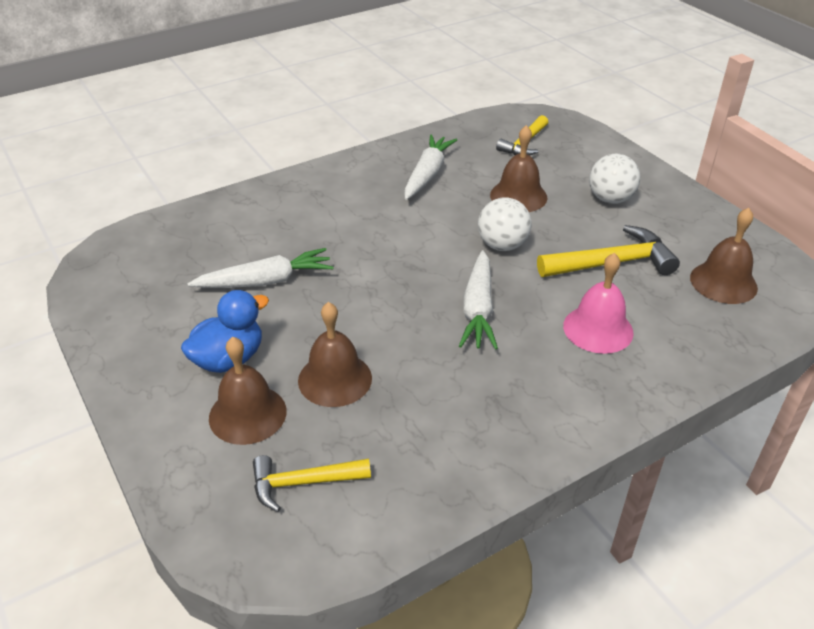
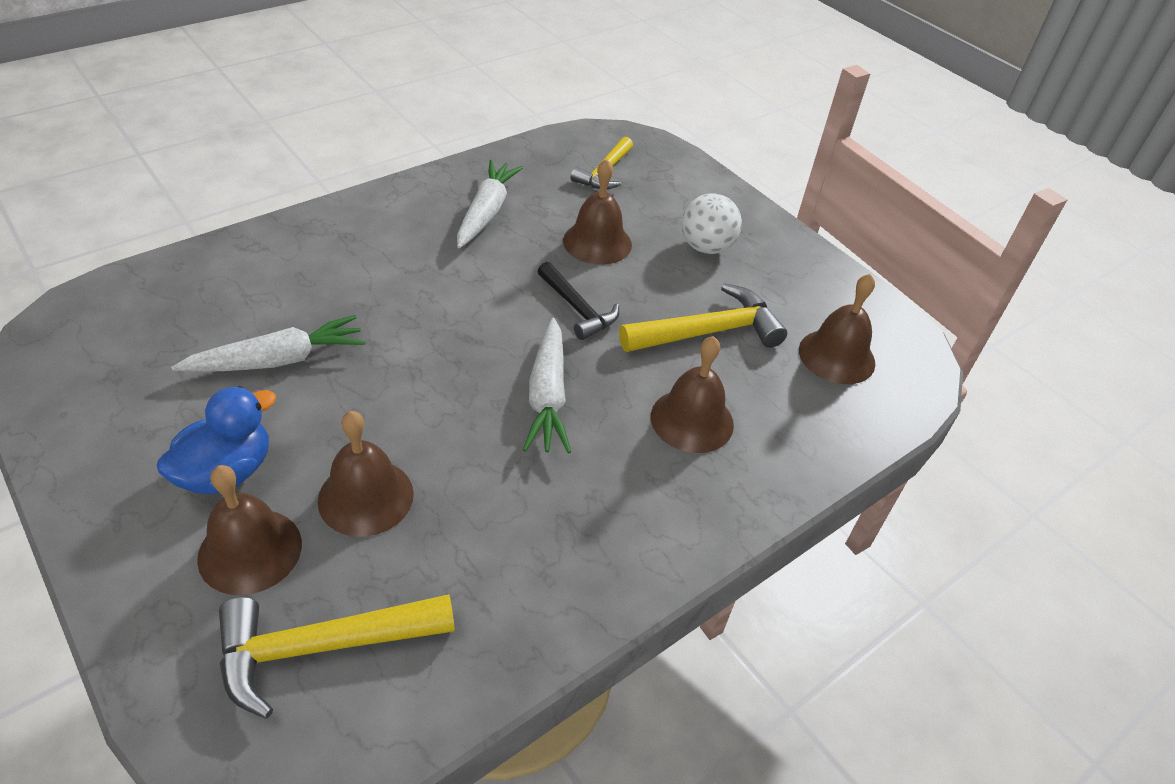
camera: 10 degrees left, 5 degrees up
(303, 483) = (322, 647): yellow hammer -> yellow hammer, size x1.51
(502, 245) = (577, 309): white ball -> black hammer
(598, 329) = (692, 420): pink bell -> brown bell

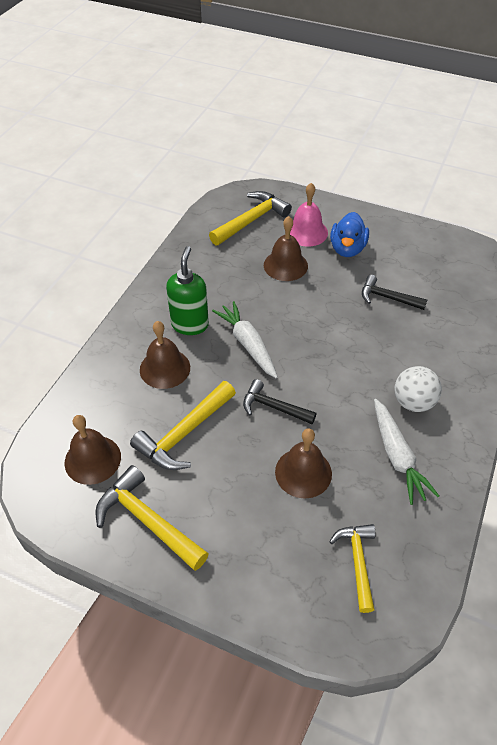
camera: 155 degrees right, 5 degrees up
(250, 550) = (306, 232): brown bell -> pink bell
(278, 360) = (387, 298): white carrot -> black hammer
(613, 469) = (190, 324): none -> green soap dispenser
(706, 247) = (225, 516): white ball -> white ball (413, 402)
(790, 277) = (148, 521): none -> yellow hammer

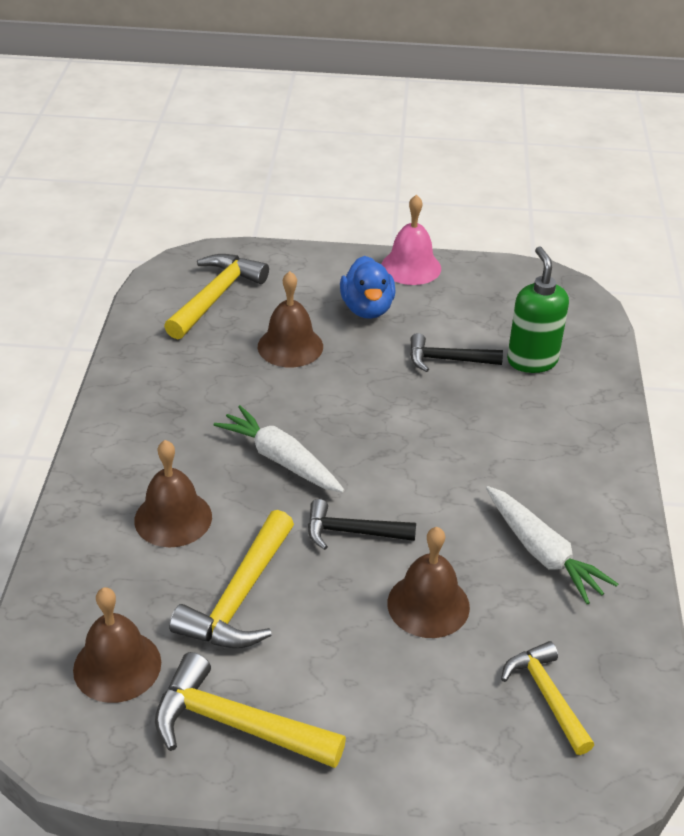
camera: 20 degrees left, 10 degrees down
(190, 324) = (185, 452): green soap dispenser -> green soap dispenser (532, 361)
(306, 232) = (301, 297): pink bell -> pink bell (411, 267)
(413, 402) = (535, 482): white ball -> none

